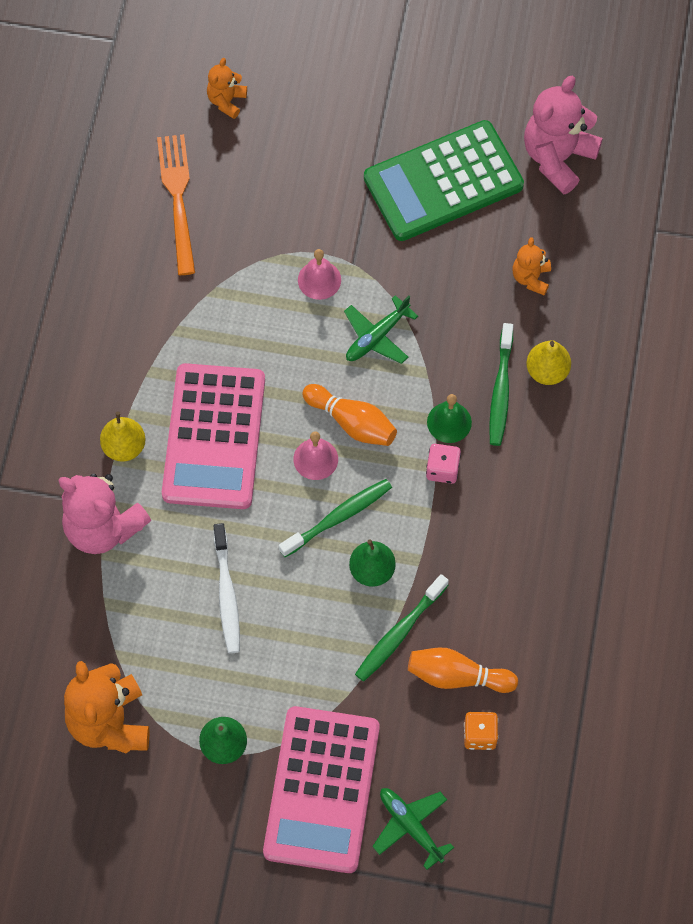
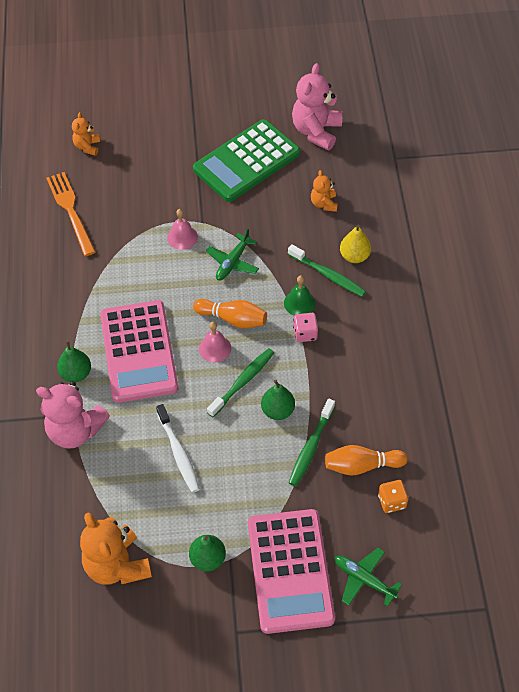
camera: 15 degrees left, 10 degrees down
(124, 447) = (76, 373): yellow pear -> green pear
(501, 390) = (327, 275): green toothbrush -> green toothbrush turned 45 degrees counterclockwise

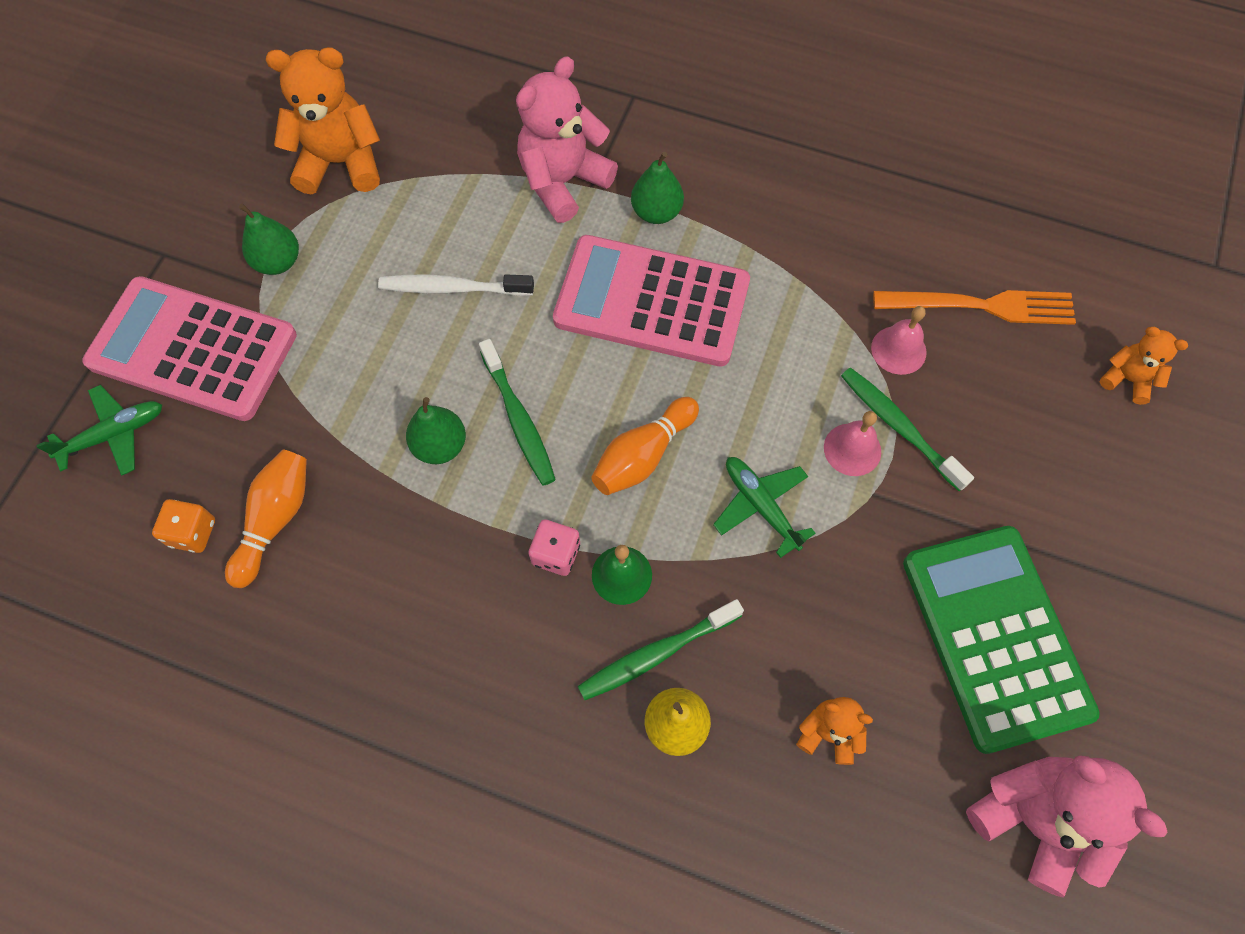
camera: 115 degrees right, 10 degrees up
(215, 348) = (601, 406): pink bell -> pink bell (898, 350)
(311, 446) = (352, 464): green toothbrush -> green toothbrush (899, 428)

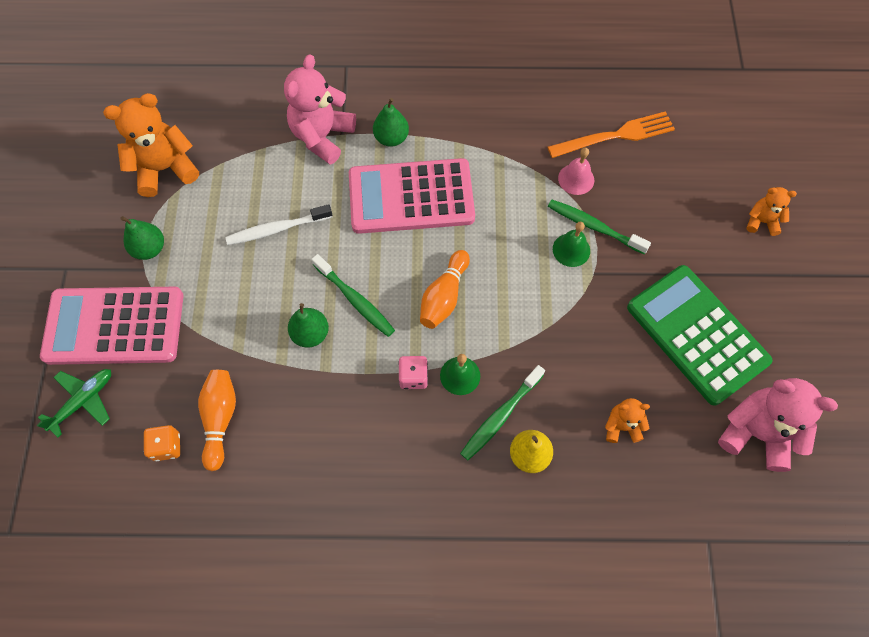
camera: 20 degrees left, 0 degrees up
(761, 505) = (529, 303): green plane -> none
(852, 449) = (571, 250): pink bell -> green bell
(1127, 379) = (716, 154): orange teddy bear -> orange teddy bear (762, 221)

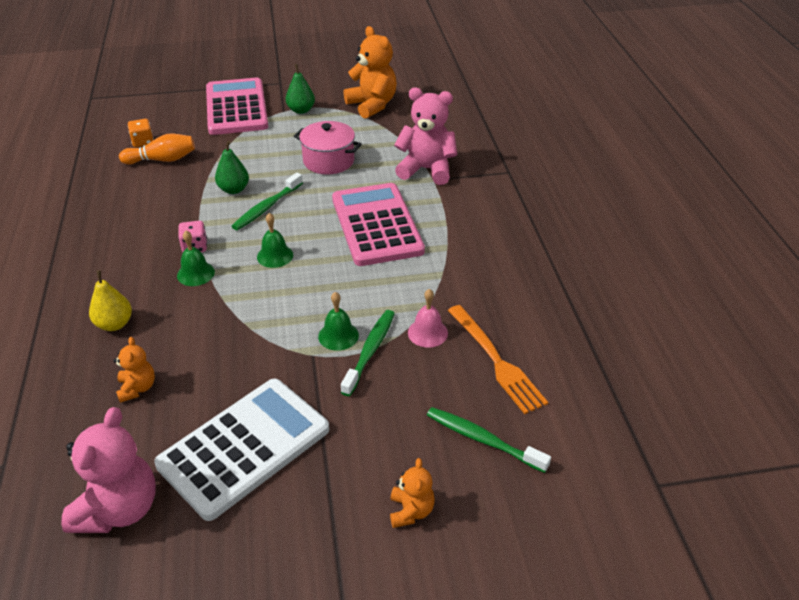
camera: 80 degrees right, 25 degrees down
(83, 401) = (179, 106): green plane -> none
(277, 229) = (328, 161): white toothbrush -> pink pot
(391, 138) = (437, 206): green pear -> none
(444, 296) = (275, 256): orange bowling pin -> green bell
(501, 416) = (155, 302): green toothbrush -> green toothbrush (483, 440)
(697, 334) = (244, 447): green calculator -> white calculator

